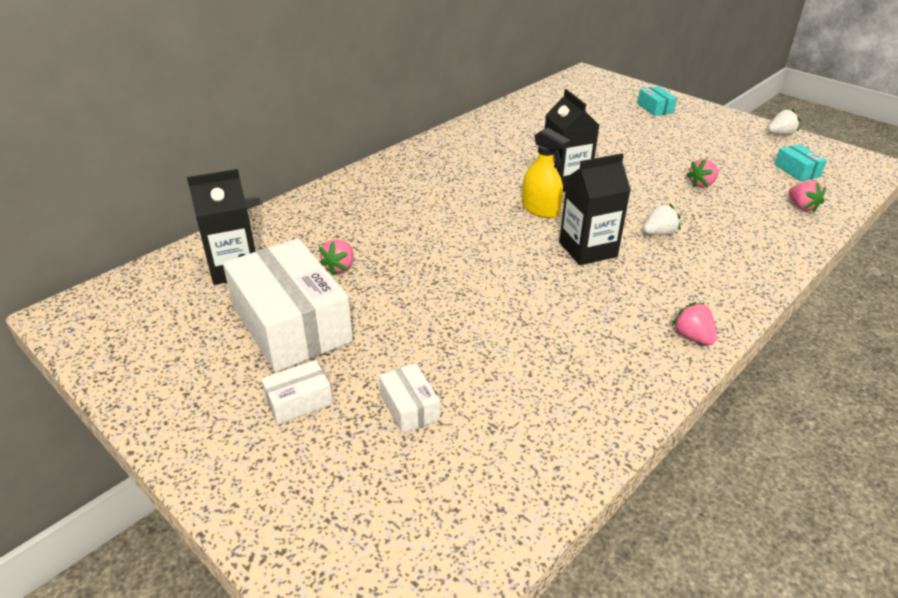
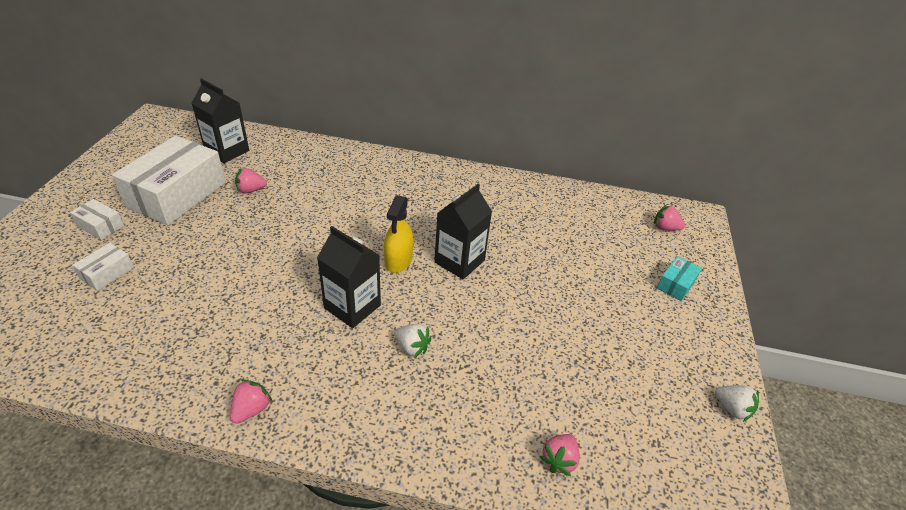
camera: 55 degrees right, 5 degrees up
(702, 184) = (536, 359): pink strawberry -> pink strawberry (665, 228)
(797, 170) = (647, 441): turquoise box -> none

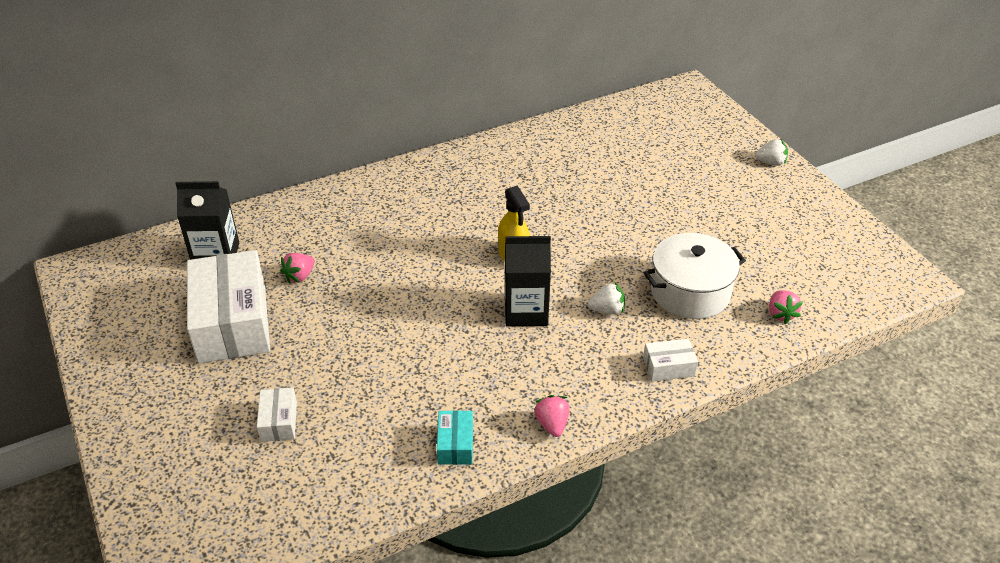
camera: 35 degrees left, 0 degrees up
(100, 226) = (202, 393): white box -> white box (668, 367)
(459, 261) = (561, 227): black carton -> none
(499, 380) = (690, 292): none -> white pot
(665, 228) = (676, 112): pink strawberry -> none
(676, 284) = (728, 152): turquoise box -> turquoise box (455, 444)
(732, 408) = (841, 217): white strawberry -> white strawberry (771, 162)

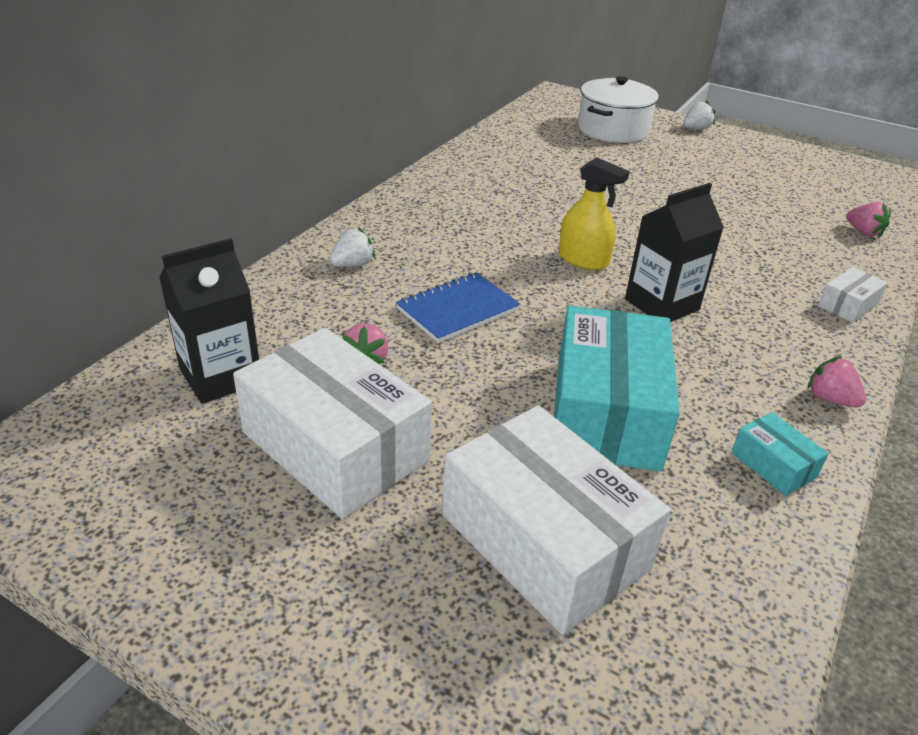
camera: 35 degrees left, 5 degrees down
(279, 421) = (544, 541): white box -> white box, size x2.28
(387, 263) = (457, 310): none -> blue notebook
(397, 368) = (606, 412): none -> turquoise box
(607, 310) = (731, 277): white strawberry -> white strawberry (353, 264)
(690, 292) = (775, 239): white pot -> white pot (613, 129)

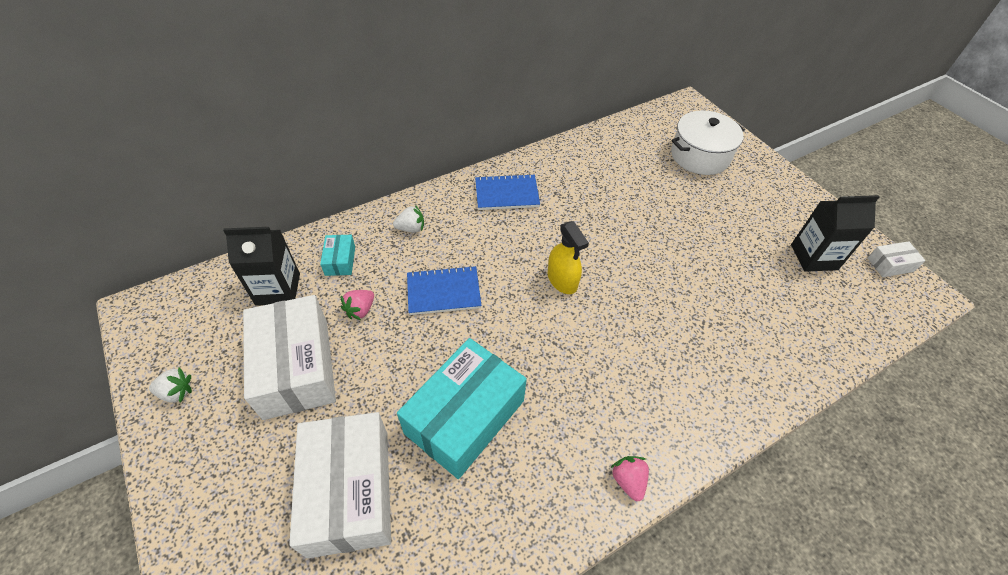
camera: 30 degrees right, 15 degrees up
(440, 205) = (506, 194): none -> blue notebook
(661, 304) = (582, 343): black carton -> black carton (814, 257)
(696, 129) = (773, 175): white strawberry -> white strawberry (177, 392)
(773, 465) = (534, 512): turquoise box -> turquoise box (340, 260)
(847, 305) = (729, 404): white box -> white box (890, 264)
(863, 232) = (820, 337): pink strawberry -> none

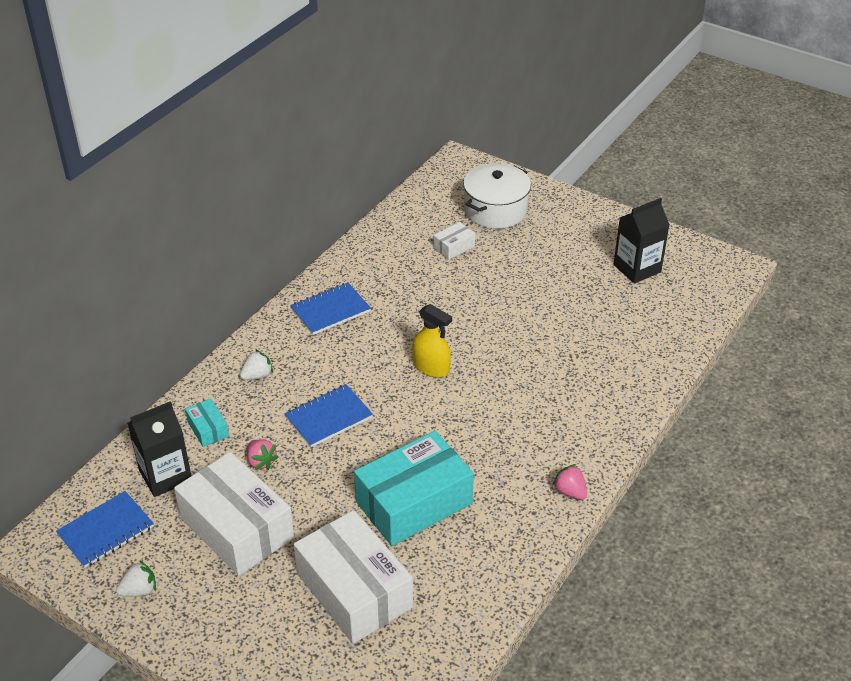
camera: 25 degrees left, 10 degrees down
(197, 320) = (106, 531): none -> blue notebook
(360, 310) = (261, 461): pink strawberry -> pink strawberry turned 45 degrees counterclockwise
(465, 417) = (414, 502): turquoise box -> turquoise box turned 45 degrees clockwise
(890, 264) = (700, 252): white box -> white box (454, 247)

